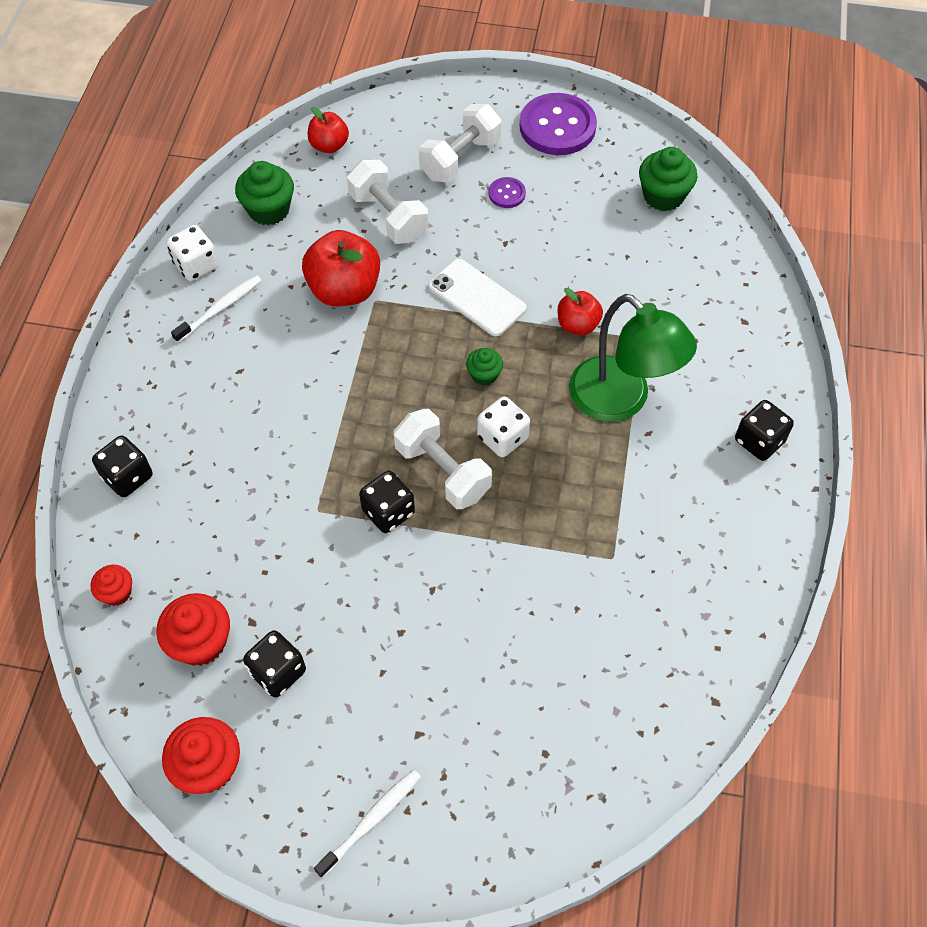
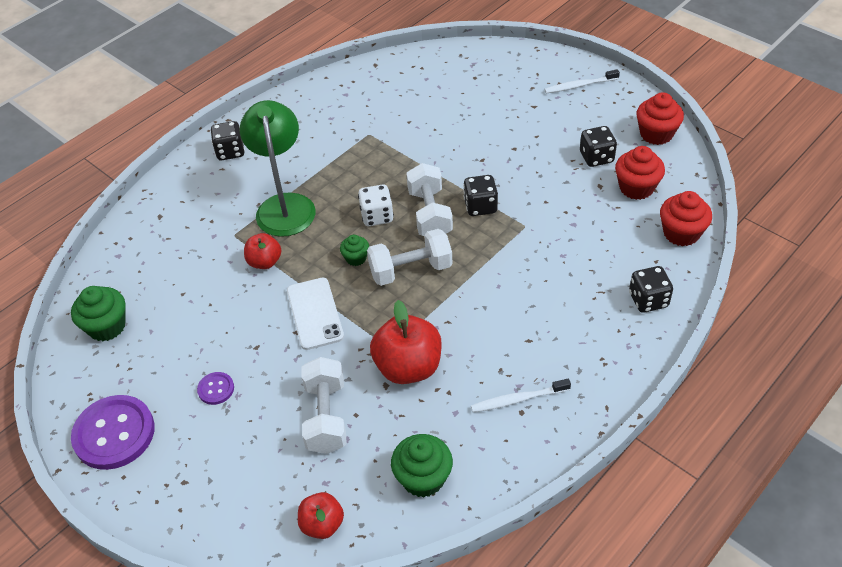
camera: 145 degrees left, 10 degrees down
(117, 592) = (681, 233): red cupcake -> red cupcake, size x1.72
(196, 265) = (518, 452): white dice -> none
(460, 159) = (221, 444): white dumbbell -> white dumbbell (410, 270)

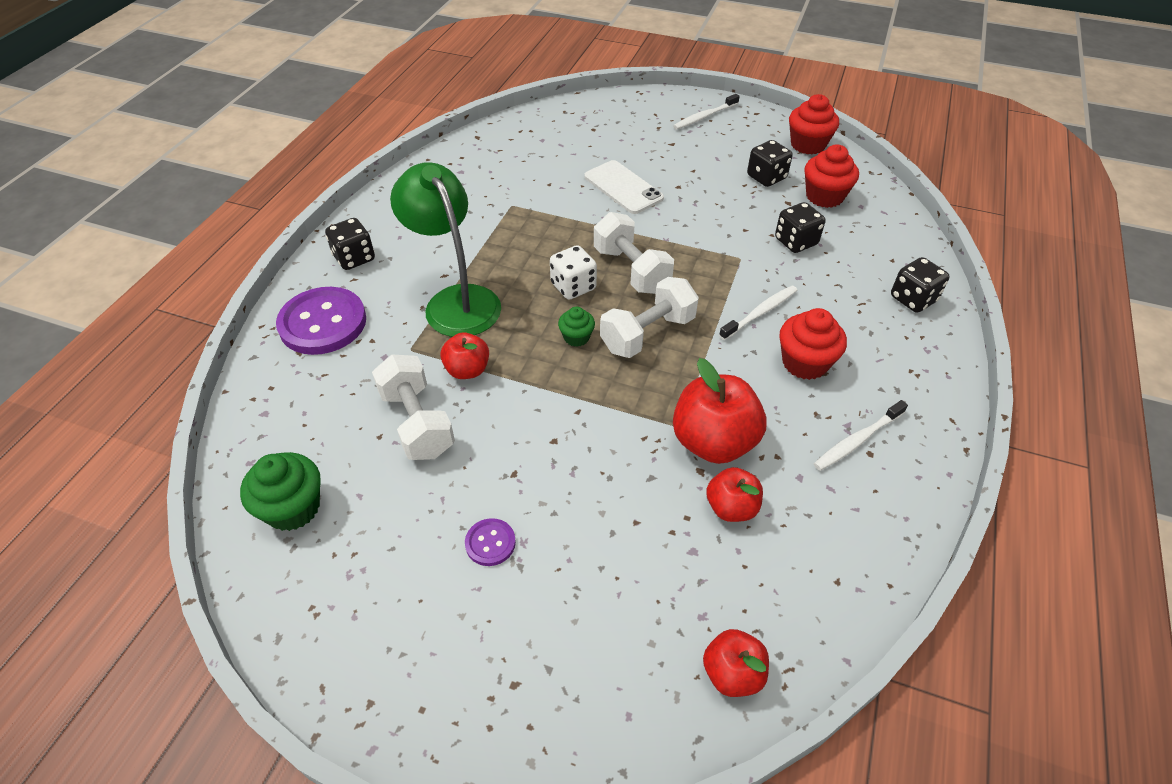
camera: 25 degrees left, 0 degrees up
(114, 434) = (377, 651): purple button -> purple button (323, 323)
(315, 313) = (565, 412): white phone -> white phone (623, 187)
(326, 417) = (653, 532): white dumbbell -> white dumbbell (417, 423)
(391, 418) = (731, 507): none -> red apple
(423, 478) = (815, 568): green cupcake -> none
(480, 206) = (681, 250): black dice -> black dice (795, 242)
(510, 277) = (760, 313): none -> white toothbrush
(681, 233) = (896, 228): red cupcake -> red cupcake (805, 363)

